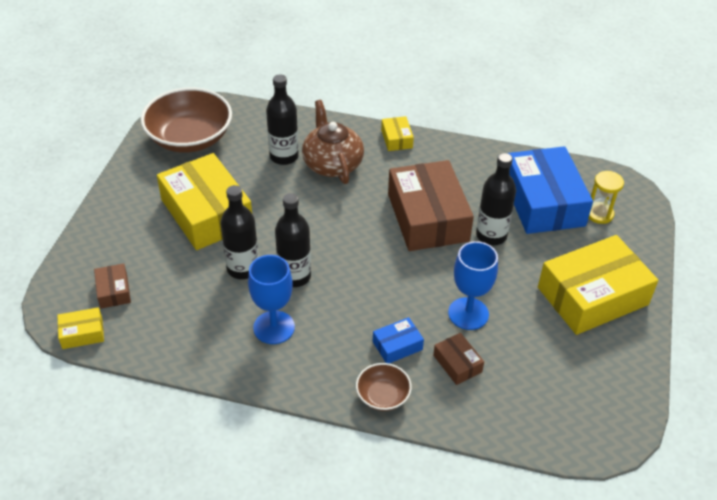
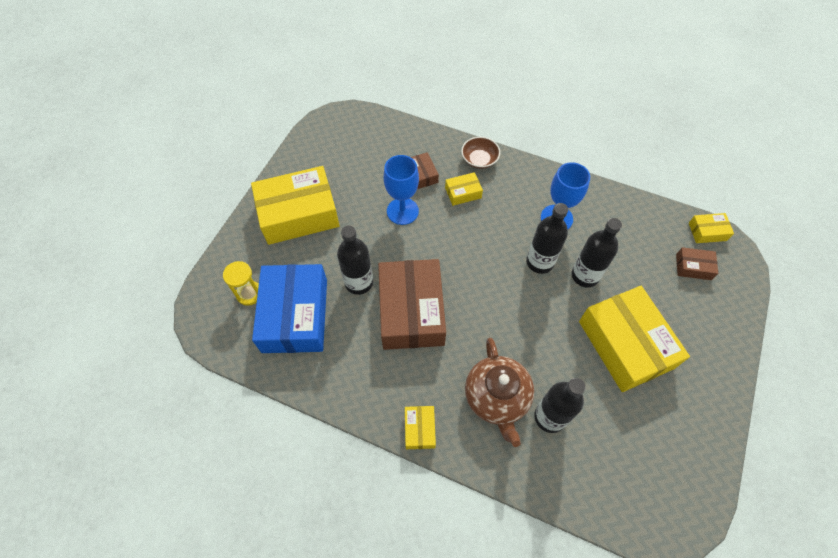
camera: 170 degrees left, 15 degrees up
(114, 291) = (693, 267): brown box -> brown box turned 75 degrees counterclockwise
(190, 138) = (661, 465): brown bowl -> none
(397, 345) = (463, 193): blue box -> yellow box

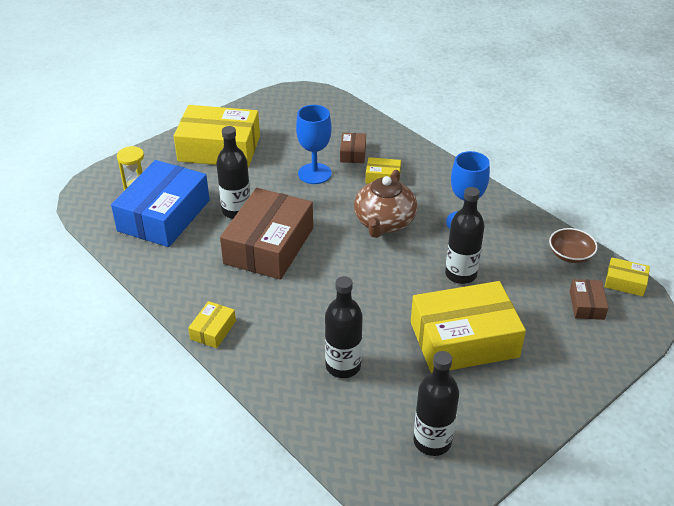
camera: 25 degrees right, 20 degrees down
(479, 159) = (418, 158): brown bowl -> brown bowl (570, 255)
(497, 398) = (302, 334): brown teapot -> brown teapot (384, 222)
(539, 262) = (421, 250): black bottle -> black bottle (432, 441)
(625, 344) = (464, 340): yellow box -> yellow box turned 75 degrees clockwise
(693, 267) = (586, 305): brown box -> brown box turned 60 degrees clockwise

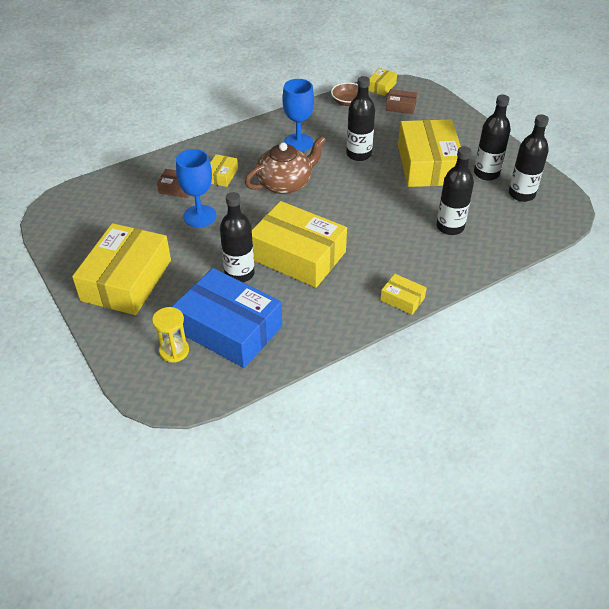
camera: 80 degrees left, 5 degrees up
(269, 245) = (297, 255): brown box -> yellow box
(384, 222) = (285, 183): brown teapot -> brown teapot turned 60 degrees counterclockwise
(466, 401) = (486, 173): none -> black bottle

